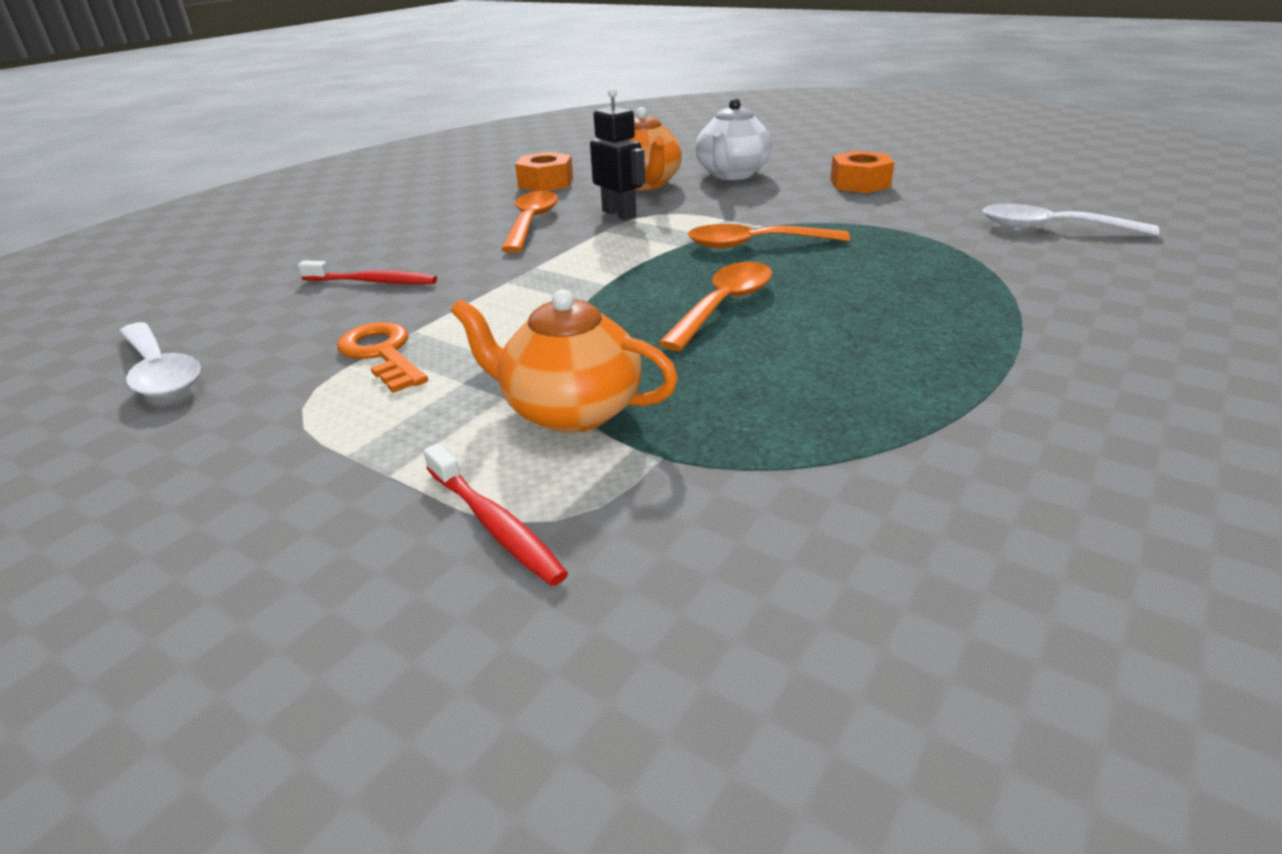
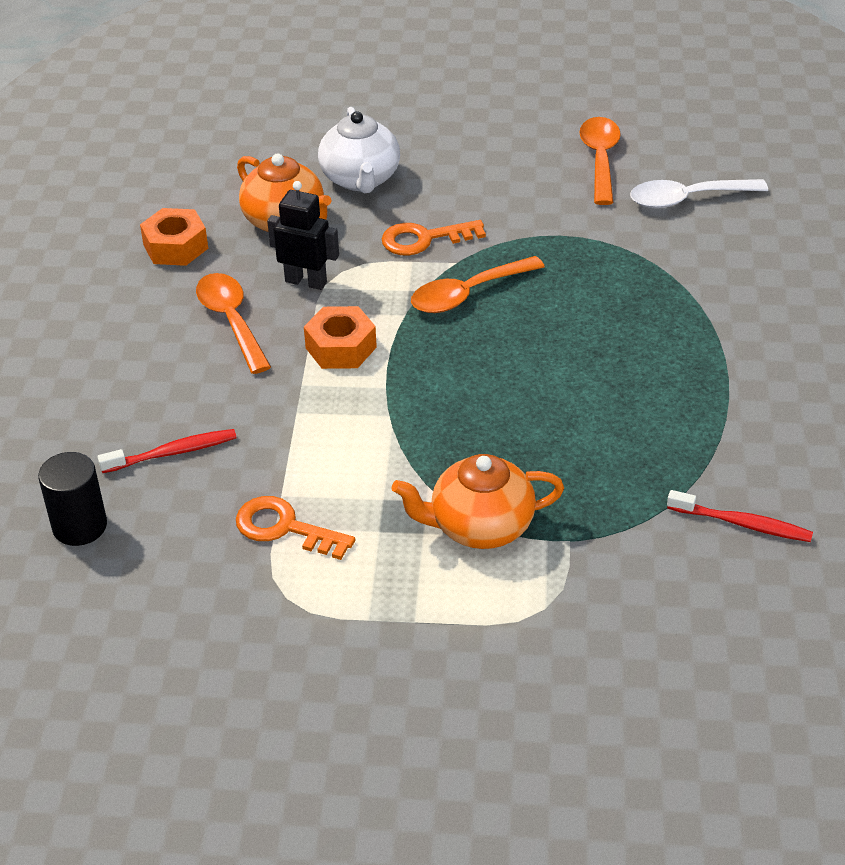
camera: 30 degrees left, 10 degrees up
(160, 372) = (122, 612): white spoon -> none
(234, 306) = (80, 526): none -> black cylinder
(494, 524) = (515, 625): red toothbrush -> red toothbrush (742, 524)
(724, 305) = (500, 383): orange spoon -> orange spoon (600, 159)
(750, 209) = (424, 239): none -> orange key
(859, 183) = (494, 165): orange nut -> orange nut (341, 347)

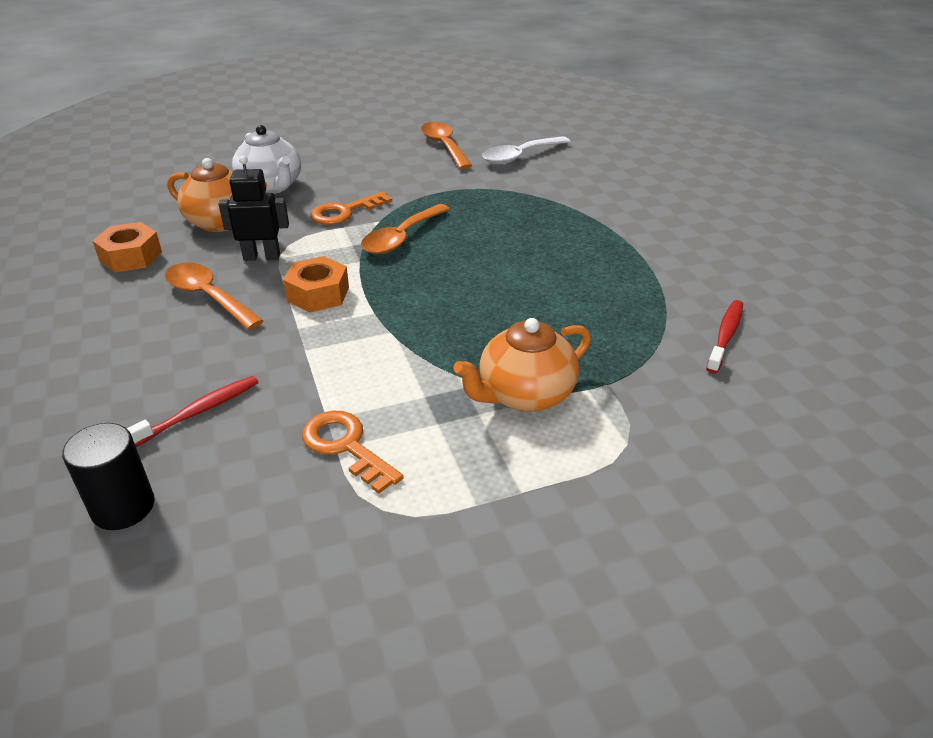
camera: 25 degrees left, 5 degrees down
(284, 528) = (345, 446): orange key -> orange key turned 45 degrees clockwise
(742, 524) = (725, 336): red toothbrush -> red toothbrush turned 60 degrees counterclockwise

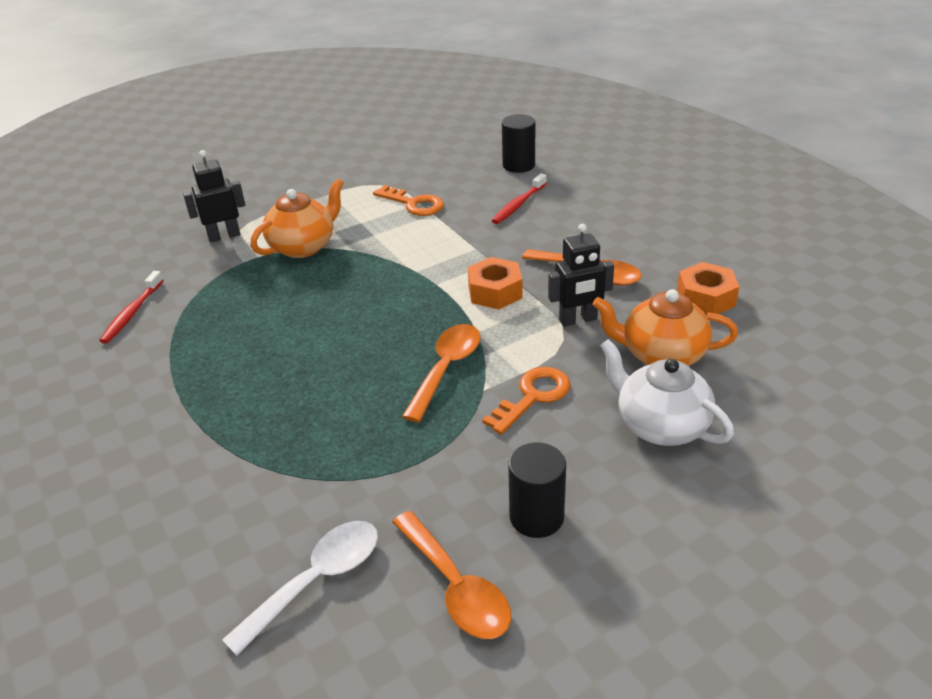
camera: 170 degrees right, 0 degrees up
(385, 162) = (536, 517): none -> black cylinder
(646, 437) = (224, 236): none -> black robot

